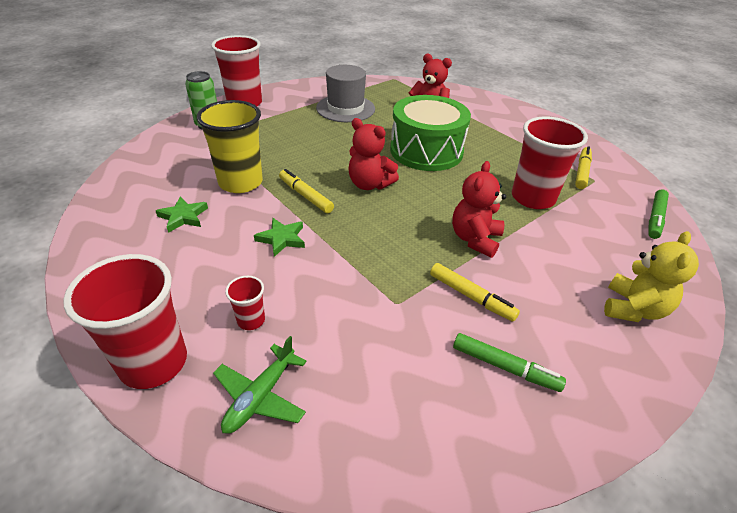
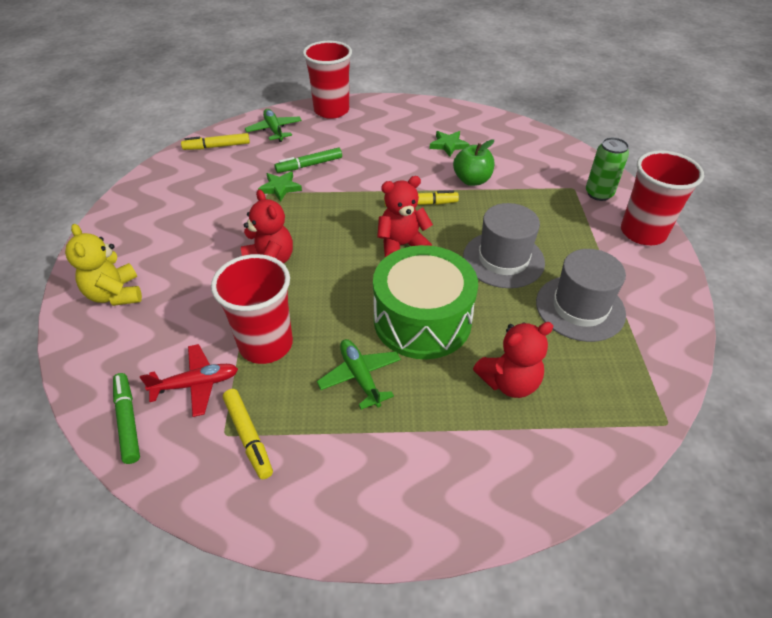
camera: 130 degrees right, 5 degrees up
(240, 182) = (472, 180): yellow cup -> green apple
(251, 320) = (323, 141): red cup -> none
(282, 239) = (379, 174): green star -> green star (280, 188)
(332, 140) = (503, 259): none -> grey hat
(471, 296) = (230, 225): yellow marker -> yellow marker (217, 146)
(495, 155) = (360, 377): none -> green plane
(505, 367) = (178, 206): green marker -> green marker (309, 165)
(597, 208) = (196, 384): none -> red plane

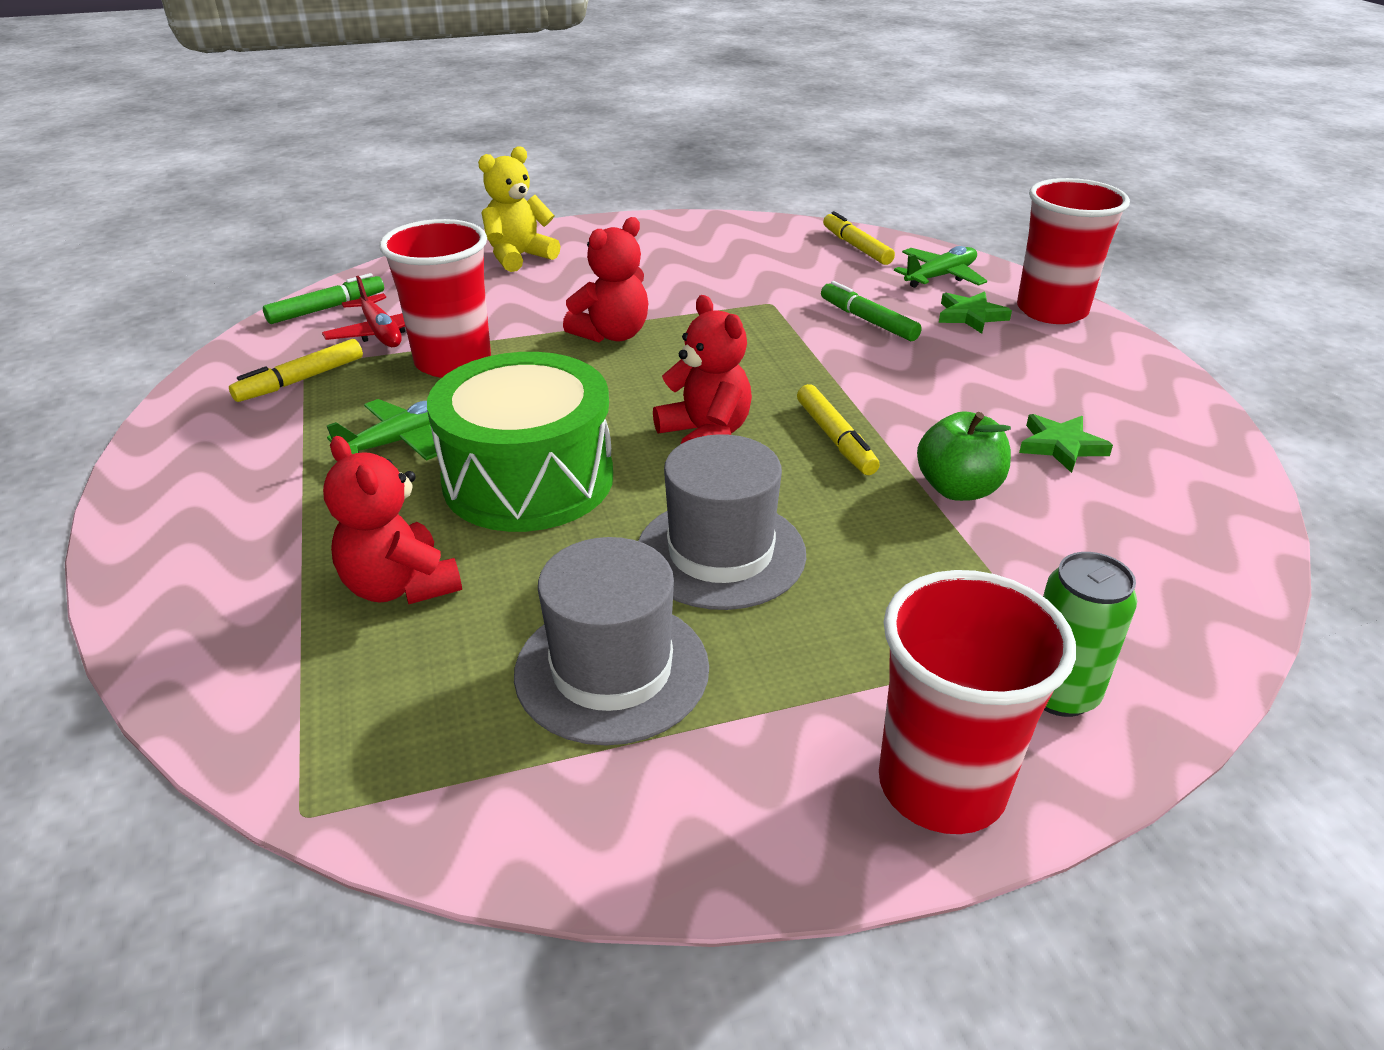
camera: 75 degrees right, 10 degrees down
(280, 188) = (790, 309): green star -> green star (970, 316)

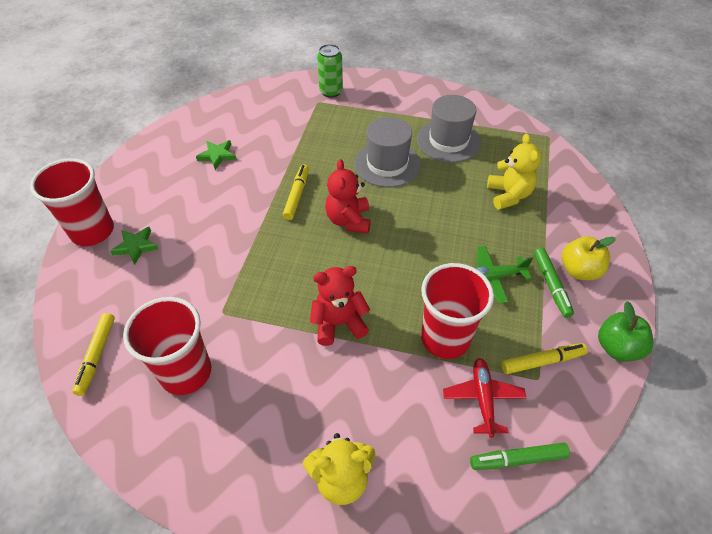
camera: 150 degrees left, 15 degrees up
(229, 499) = (579, 270): none -> yellow apple
(400, 586) = (508, 195): red teddy bear -> yellow teddy bear
(528, 479) = (440, 227): green drum -> none
(868, 320) = (190, 268): green marker -> green marker (551, 285)
(940, 276) = (98, 291): green plane -> none
(941, 785) = (383, 87): red cup -> red cup (186, 372)
(958, 489) = (279, 154): green apple -> green apple (617, 347)

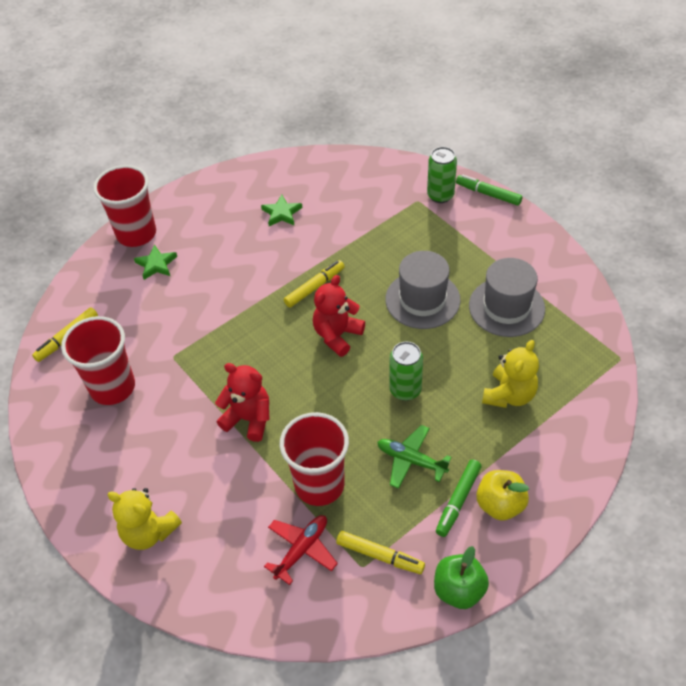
camera: 40 degrees right, 0 degrees up
(437, 231) = (405, 390): none -> green can
(518, 459) = (283, 610): green marker -> green marker (488, 194)

